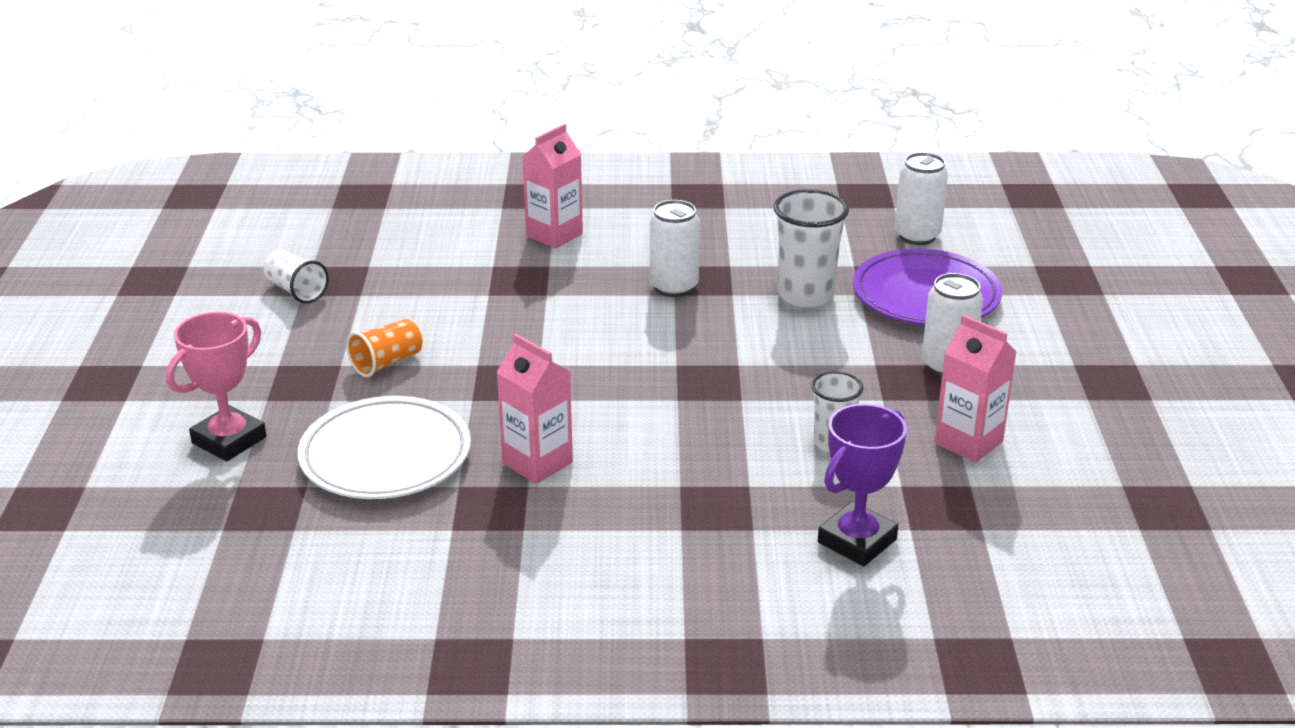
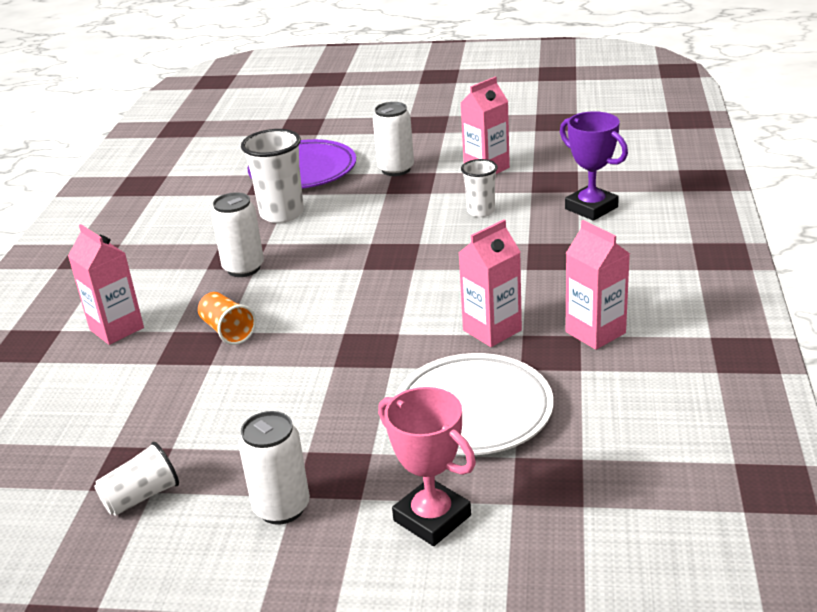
camera: 80 degrees left, 0 degrees up
(387, 363) = (315, 420): orange cup -> orange cup (228, 331)
(528, 541) = (595, 332): none -> pink carton
(917, 236) = (216, 169): white can -> white can (282, 508)

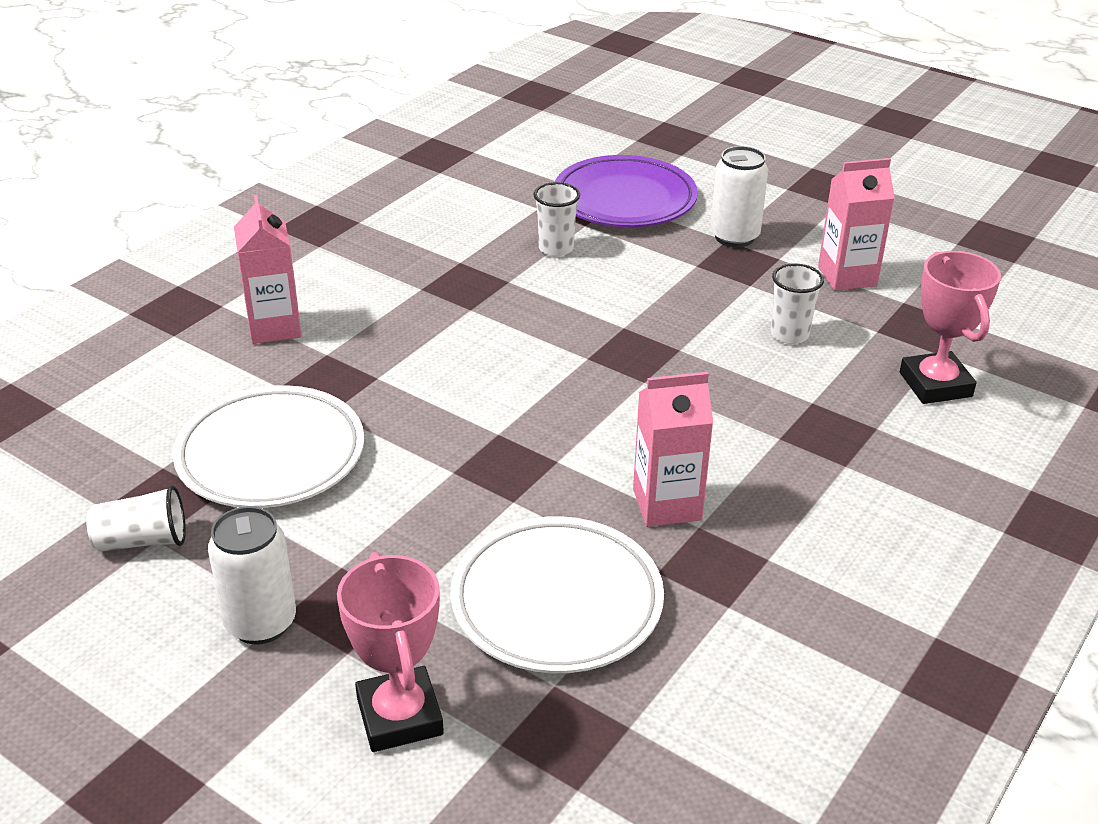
camera: 25 degrees right, 5 degrees up
(191, 406) = (271, 455): none -> white plate
(228, 331) = (380, 377): orange cup -> none
(243, 268) = (459, 304): white can -> none
(282, 213) = (556, 248): white cup -> white cup, size x0.61
(591, 208) = (935, 384): purple trophy -> pink trophy
(595, 332) = (790, 563): pink carton -> none

